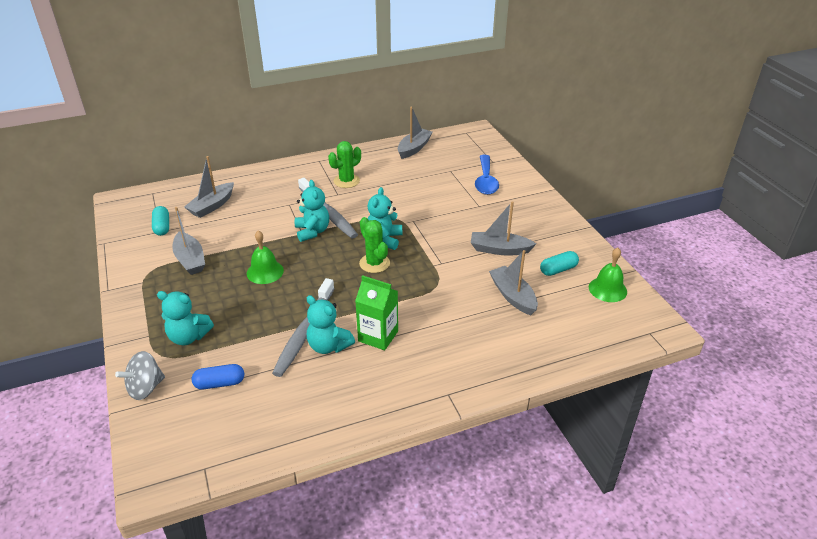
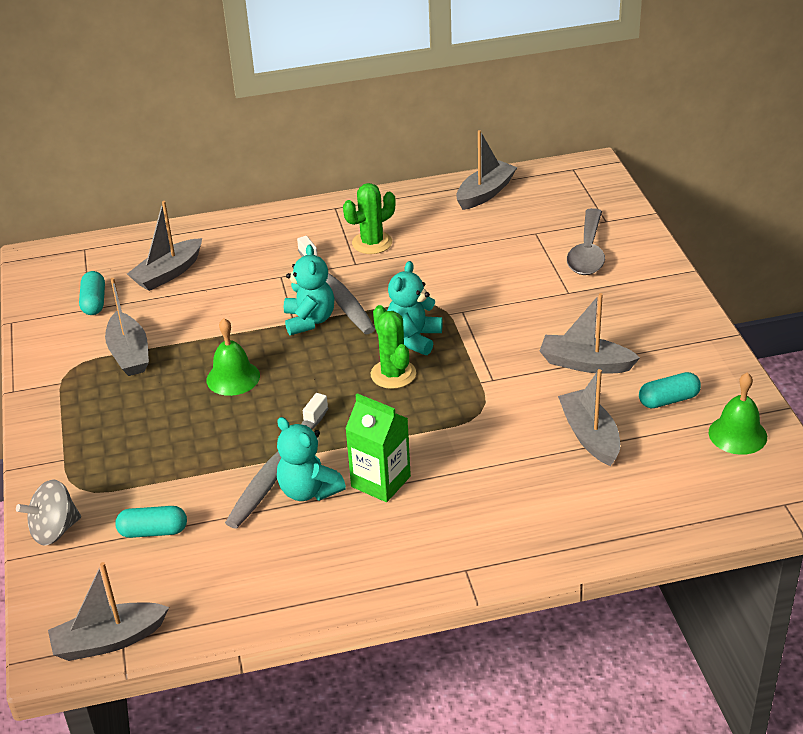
camera: 10 degrees right, 0 degrees up
(188, 337) = (117, 465): turquoise teddy bear -> none
(194, 469) = (109, 640): none -> grey boat
(219, 383) = (153, 531): blue capsule -> turquoise capsule
(485, 181) = (587, 252): blue spoon -> grey spoon

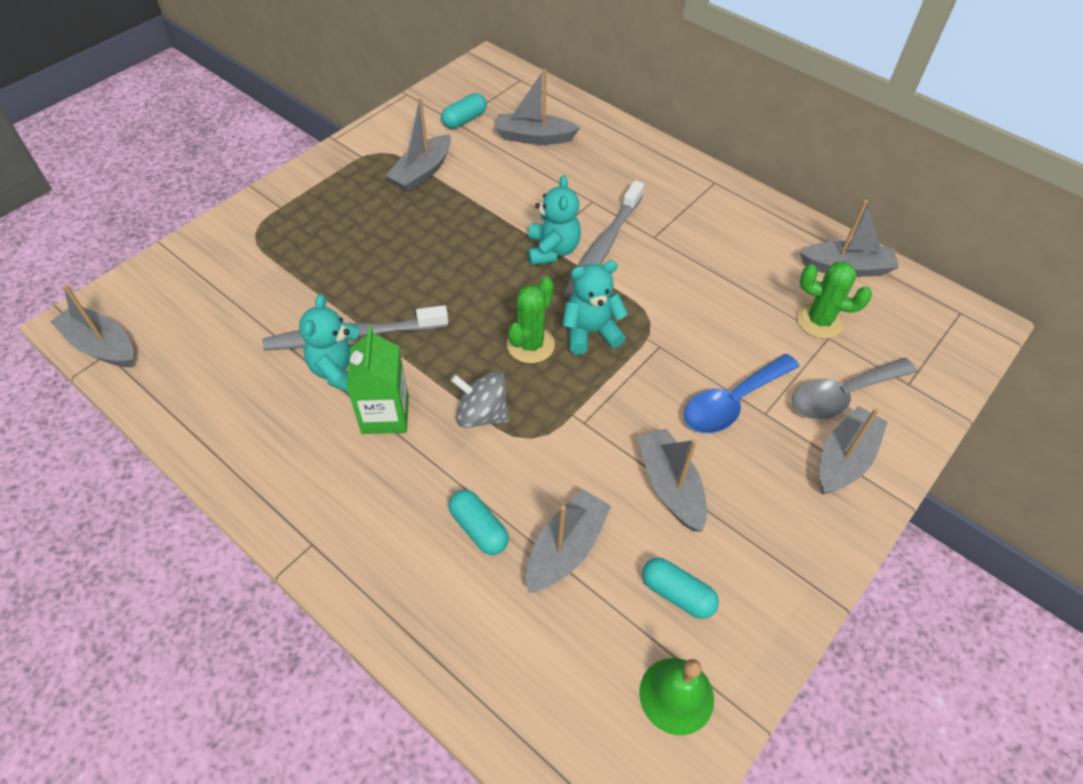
camera: 50 degrees right, 15 degrees up
(54, 530) = (201, 247): grey spinning top -> grey spinning top (482, 414)
(153, 531) = (233, 302): turquoise capsule -> turquoise capsule (479, 528)
(233, 378) = (442, 245): green bell -> none
(309, 320) = (552, 250): turquoise teddy bear -> turquoise teddy bear turned 45 degrees counterclockwise
(372, 243) = (692, 231): green cactus -> green cactus (819, 321)
(545, 302) = (732, 402): none -> blue spoon
(636, 278) = (844, 459): none -> grey boat

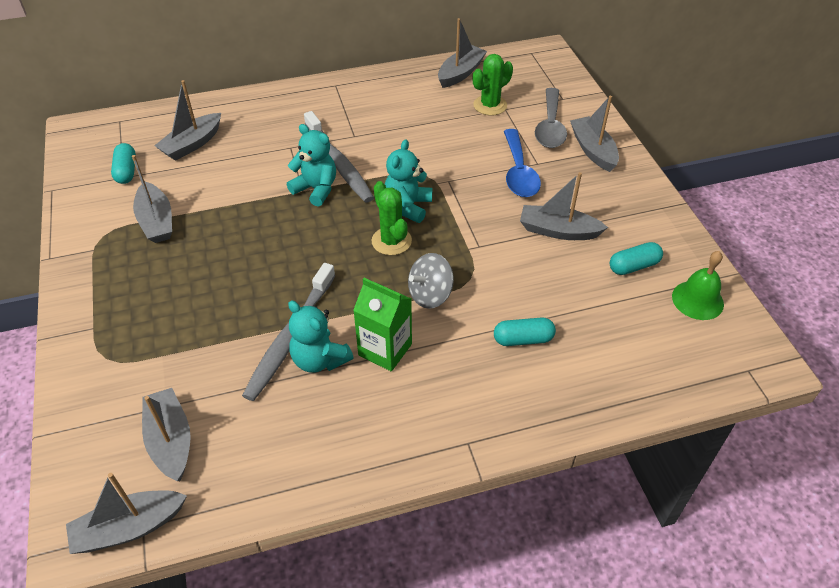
camera: 55 degrees left, 5 degrees down
(565, 549) = (569, 302): grey boat -> grey boat (171, 441)

